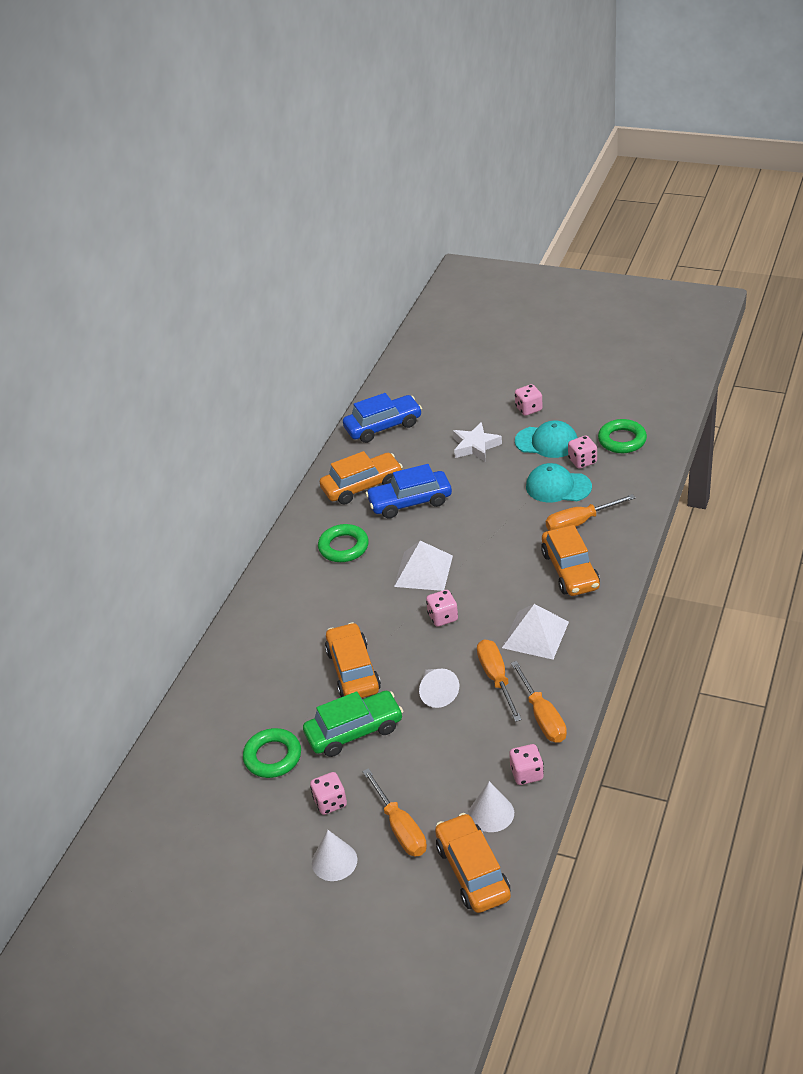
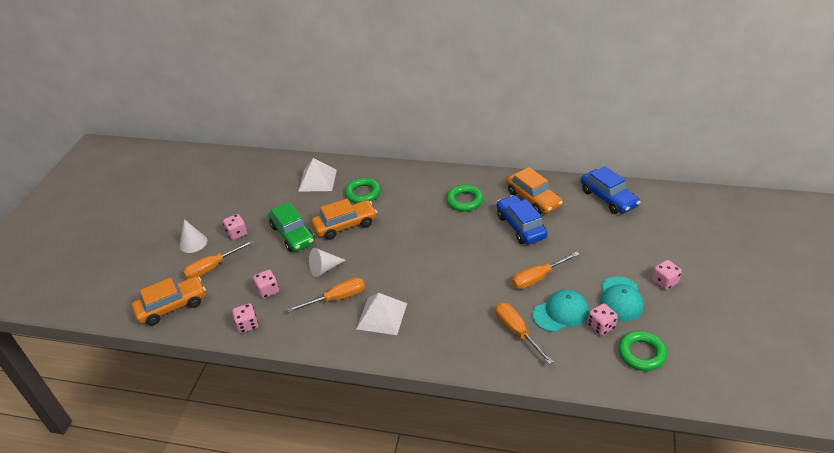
camera: 80 degrees right, 0 degrees up
(273, 757) = (275, 203): green ring -> green ring (363, 193)
(423, 571) = (445, 245): white pyramid -> white pyramid (317, 180)
(443, 617) = (397, 262): pink dice -> pink dice (268, 290)
(475, 446) = (600, 254): white star -> none
(491, 813) = (216, 310): white cone -> none
(542, 716) = (299, 328): orange screwdriver -> orange screwdriver (538, 278)
(558, 487) = (560, 313): turquoise cap -> turquoise cap turned 60 degrees clockwise
(570, 570) = (456, 330): orange car -> none

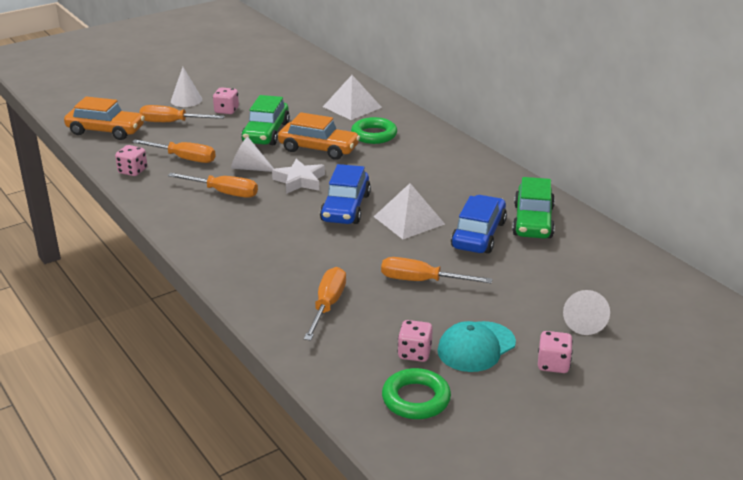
camera: 40 degrees right, 10 degrees down
(268, 290) = (184, 158): pink dice -> orange screwdriver
(370, 257) = (299, 181): none -> white star
(382, 316) = (236, 224): white pyramid -> white pyramid (409, 220)
(464, 201) = (458, 187): green ring -> none
(533, 199) = (532, 221): orange car -> green car
(560, 313) = (394, 318): turquoise cap -> none
(608, 198) = (621, 265): blue car -> blue car (345, 208)
(641, 246) = (584, 322): none -> white cone

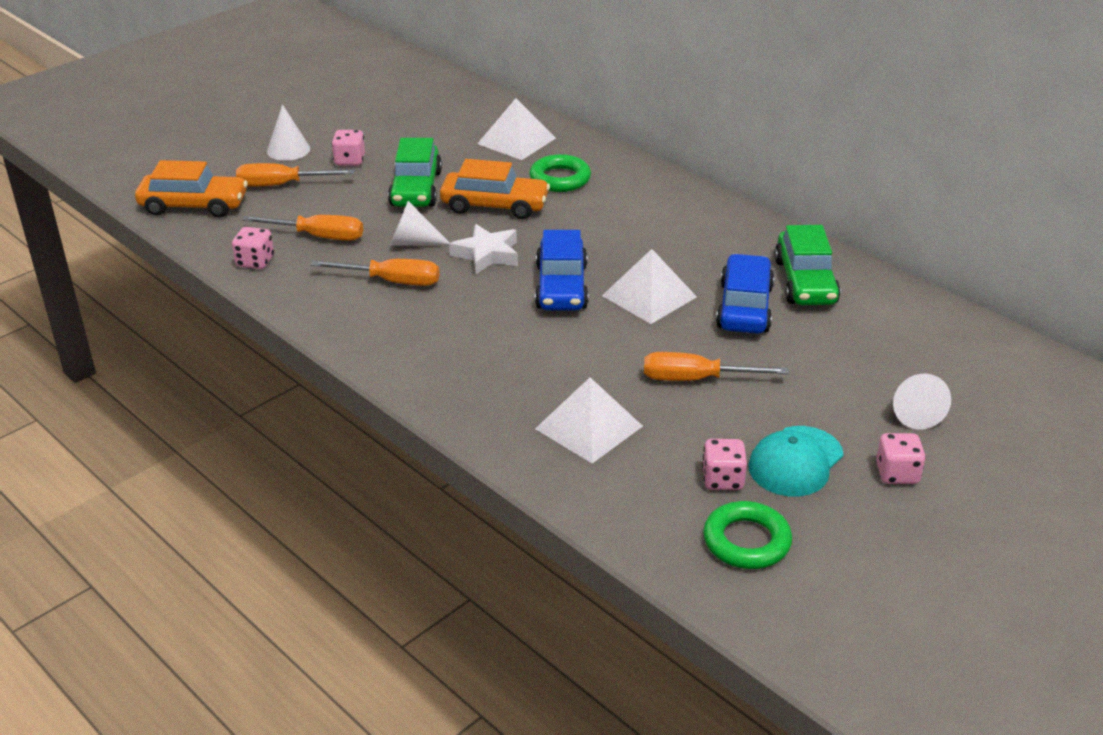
camera: 10 degrees left, 5 degrees up
(327, 305) = (588, 427): orange screwdriver -> white pyramid

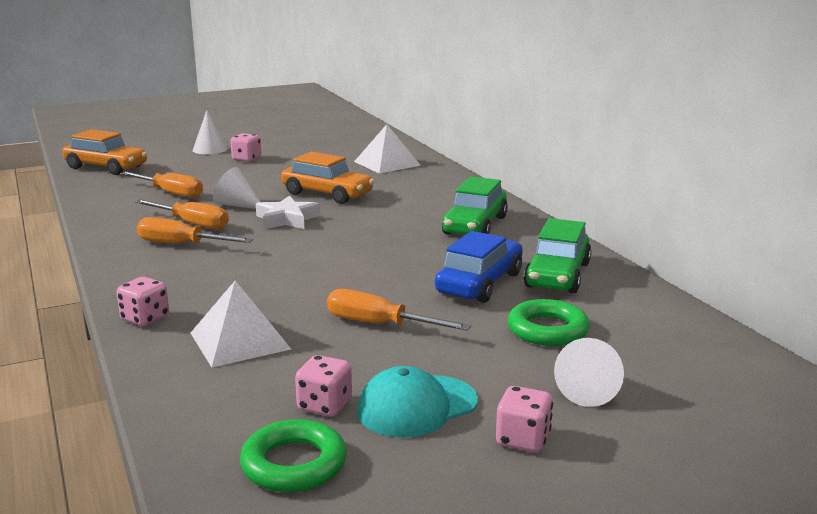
camera: 20 degrees right, 15 degrees down
(255, 262) = (106, 200): pink dice -> pink dice (145, 318)
(281, 185) = (181, 165): orange screwdriver -> orange screwdriver (181, 245)
(416, 189) = (277, 178): green car -> green car (475, 225)
(560, 179) = (398, 186): green ring -> green ring (547, 330)
(561, 287) = (325, 246): blue car -> none
(649, 296) = (397, 263): white pyramid -> none

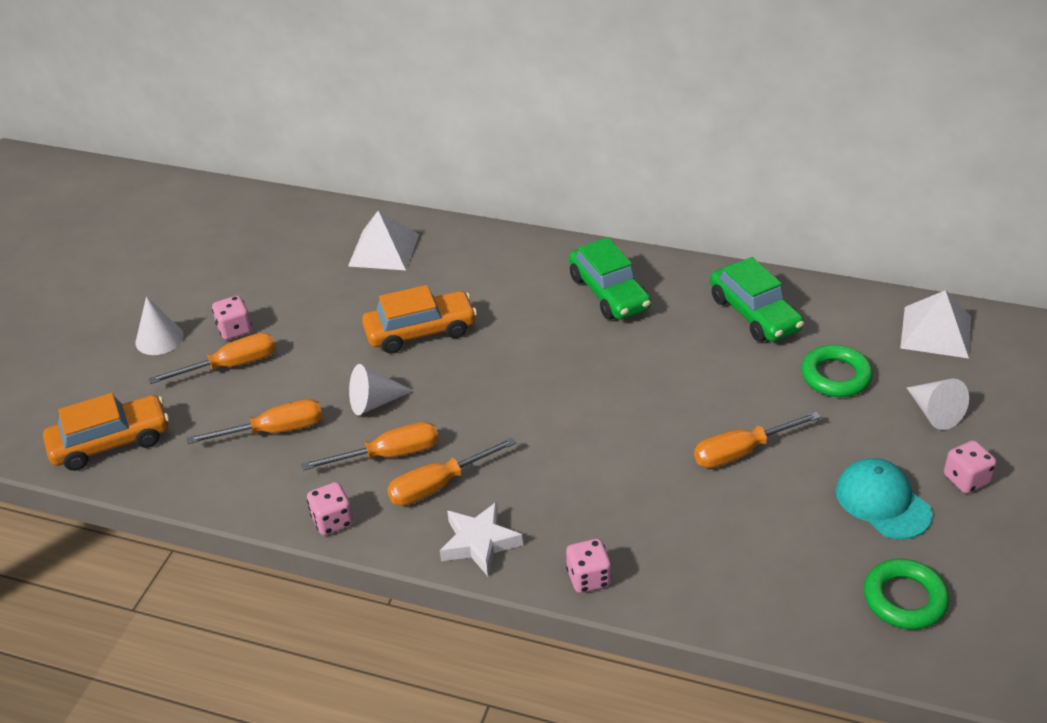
camera: 45 degrees left, 20 degrees up
(213, 168) = (231, 365): none -> orange screwdriver
(240, 340) = (691, 540): white pyramid -> white pyramid (935, 332)
(287, 219) = (456, 389): white star -> white star (479, 543)
(324, 405) = (840, 545): pink dice -> pink dice (332, 521)
(417, 406) = (882, 502): turquoise cap -> turquoise cap turned 135 degrees clockwise
(480, 283) = (725, 360): blue car -> none

